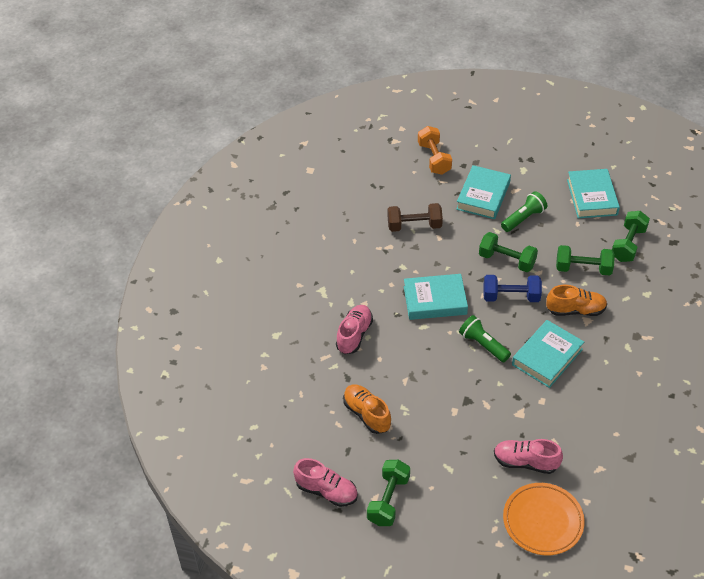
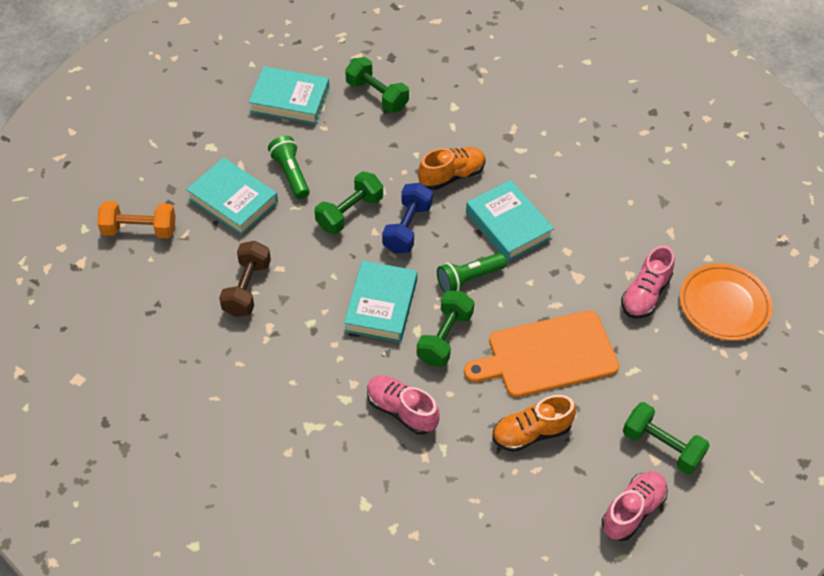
camera: 75 degrees left, 5 degrees up
(437, 409) = (547, 355): none -> orange cutting board
(575, 310) = (452, 175): orange shoe -> orange shoe turned 45 degrees clockwise
(583, 268) = (394, 147): green dumbbell -> green dumbbell (445, 337)

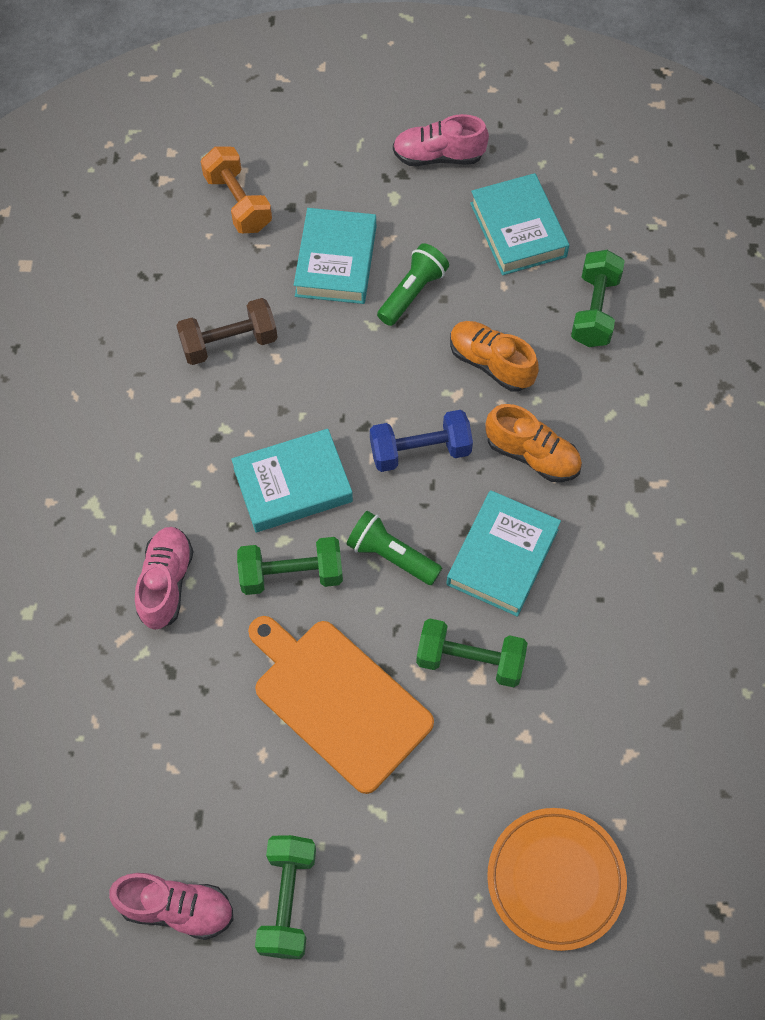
camera: 60 degrees right, 10 degrees up
(349, 213) = (400, 381): green dumbbell -> green dumbbell (470, 660)
(531, 433) = (218, 737): orange shoe -> orange shoe (490, 363)
(645, 294) = (505, 771): pink shoe -> pink shoe (438, 156)

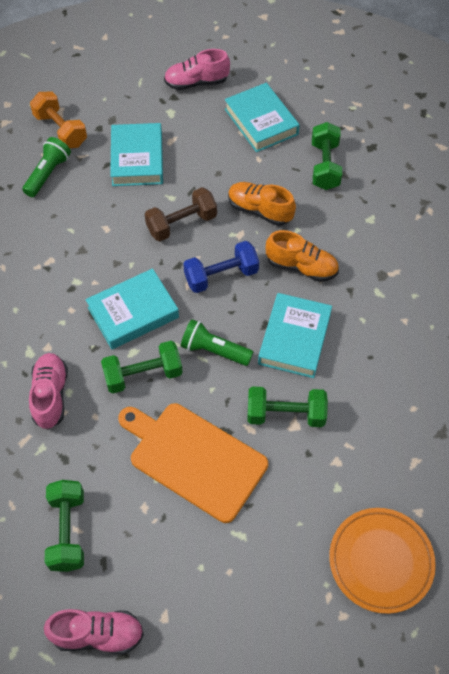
camera: 10 degrees left, 5 degrees down
(229, 343) = (70, 223): brown dumbbell -> brown dumbbell (181, 224)
(287, 900) = (182, 613): green dumbbell -> green dumbbell (68, 531)
(412, 293) = (195, 172): green flashlight -> green flashlight (48, 174)

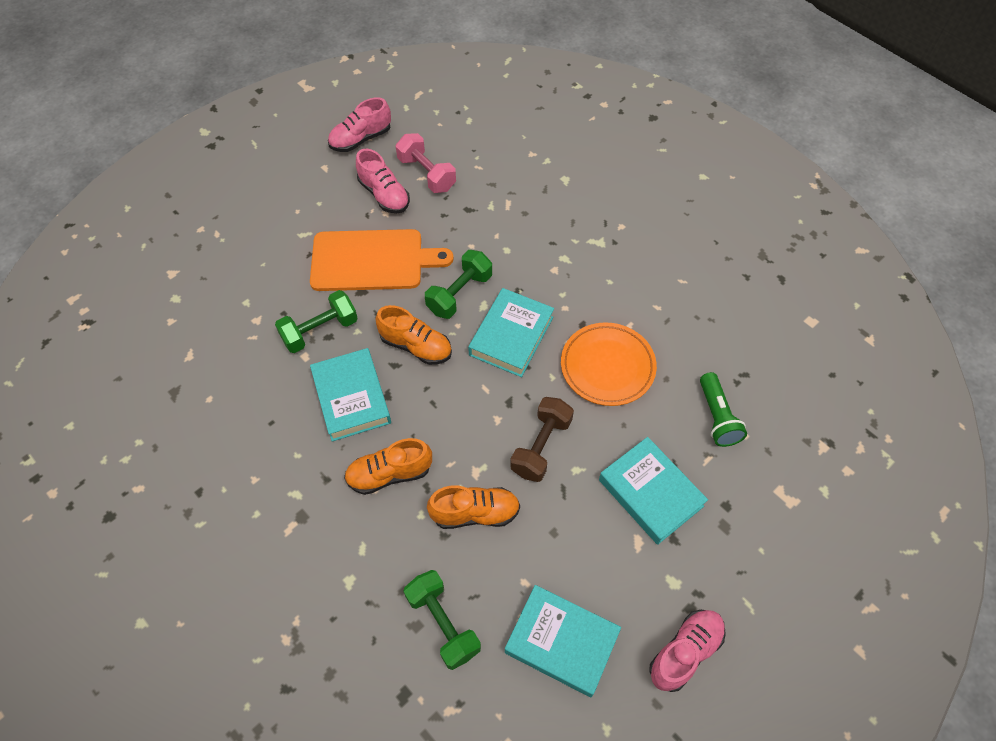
camera: 145 degrees right, 0 degrees up
(51, 395) = (517, 240): pink shoe -> pink shoe (384, 195)
(60, 130) = (760, 475): orange dumbbell -> none
(68, 531) = (427, 174): green dumbbell -> pink dumbbell
(214, 350) = (416, 346): green flashlight -> orange shoe
(221, 276) = (461, 416): blue dumbbell -> none
(380, 561) = (187, 273): orange plate -> orange plate (607, 366)

